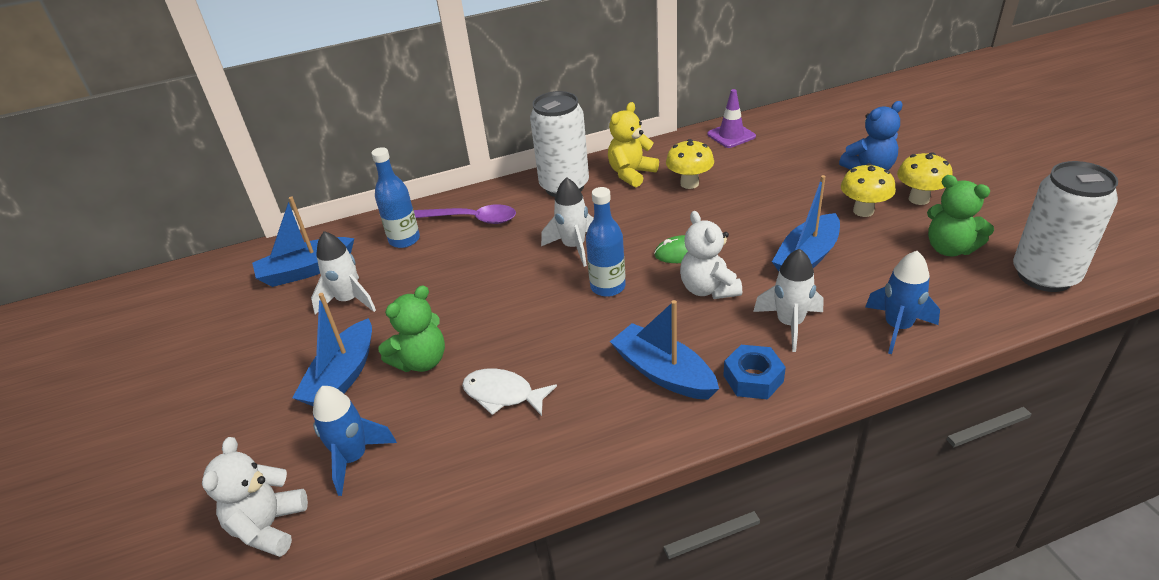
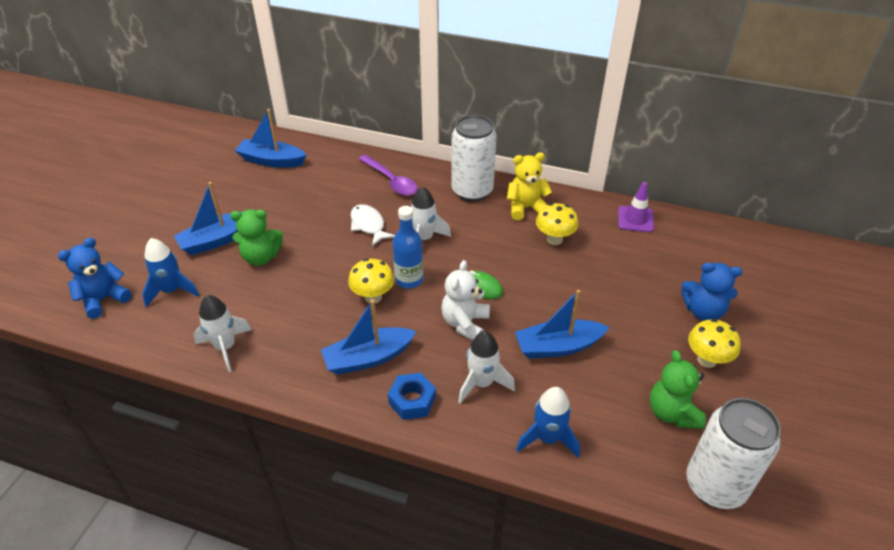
camera: 35 degrees right, 5 degrees up
(269, 526) = (104, 299): white teddy bear -> blue teddy bear
(349, 300) = (270, 194): white rocket -> white rocket (225, 347)
(404, 240) = (340, 172): blue bottle -> none
(503, 394) = (274, 307): white fish -> white fish (368, 225)
(663, 373) = (368, 358): blue boat -> blue boat turned 105 degrees counterclockwise
(863, 211) = (649, 340): yellow mushroom -> yellow mushroom (373, 297)

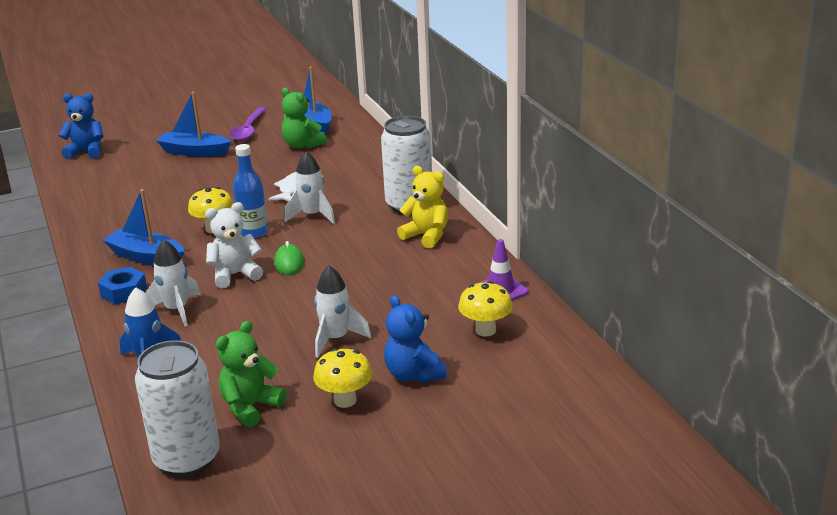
camera: 50 degrees right, 15 degrees down
(172, 290) = (123, 165): blue rocket -> none
(225, 347) = (93, 207): white rocket -> white rocket (336, 339)
(261, 257) = (198, 173): green teddy bear -> green teddy bear (302, 145)
(391, 181) = (365, 171): purple spoon -> purple spoon (248, 130)
(554, 239) = (403, 266): yellow mushroom -> yellow mushroom (485, 330)
(558, 346) = (262, 324): blue boat -> none

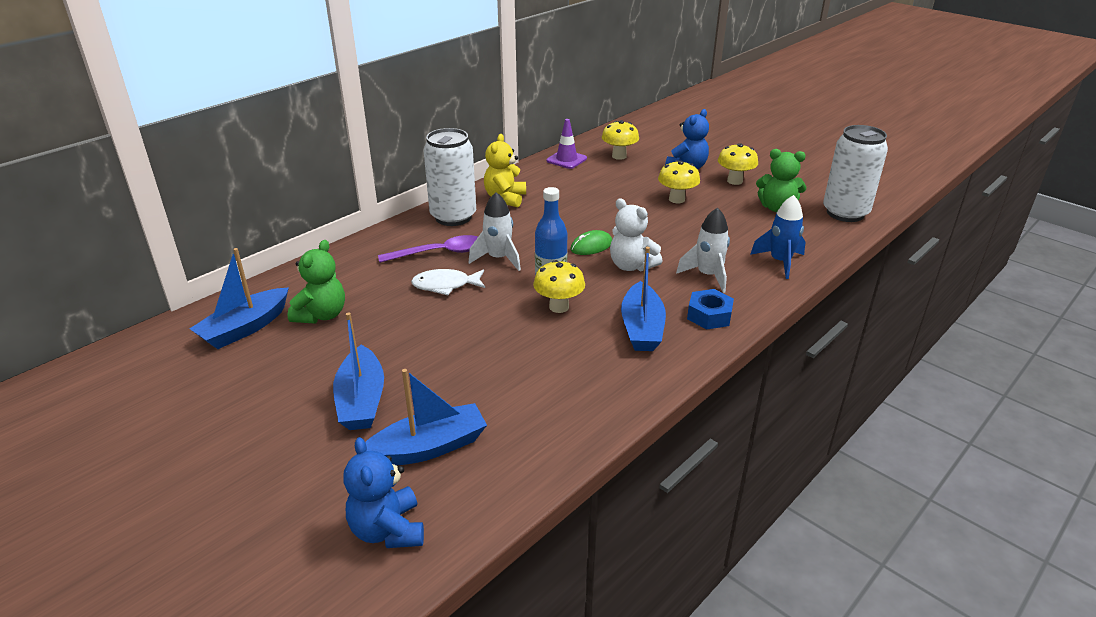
camera: 115 degrees left, 5 degrees up
(129, 166) = (428, 447): none -> blue boat
(248, 130) = (274, 377): purple spoon -> purple spoon (439, 253)
(336, 339) = (676, 199): white rocket -> yellow mushroom

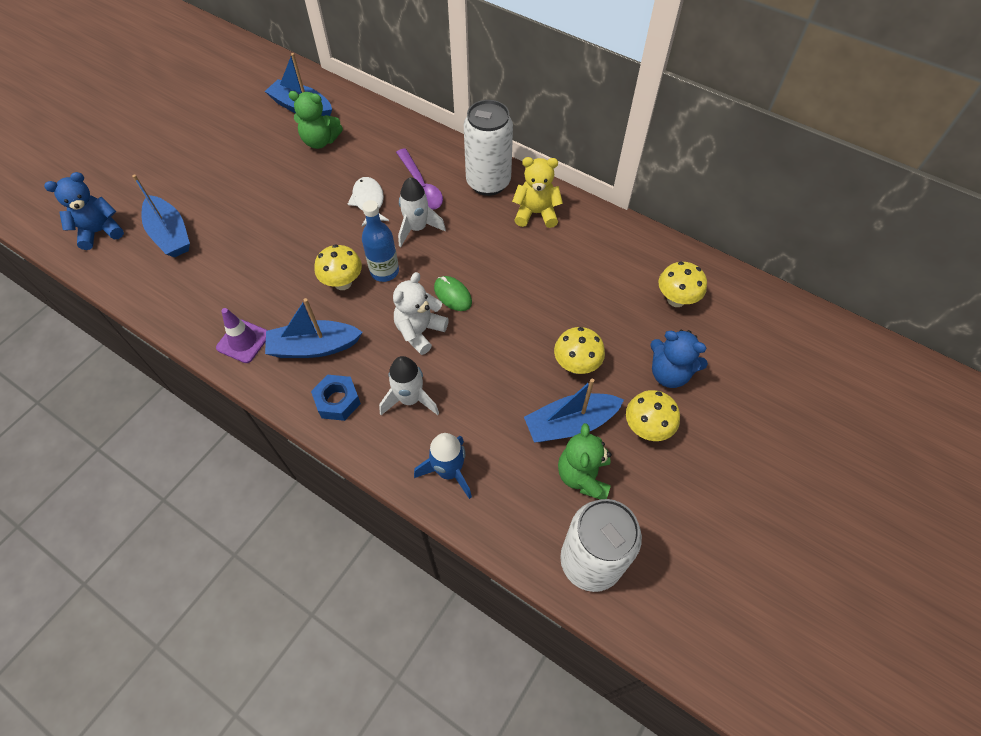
camera: 80 degrees right, 25 degrees up
(361, 400) = (220, 189): blue boat -> blue boat (570, 424)
(566, 160) = (647, 250): purple traffic cone -> purple traffic cone (243, 341)

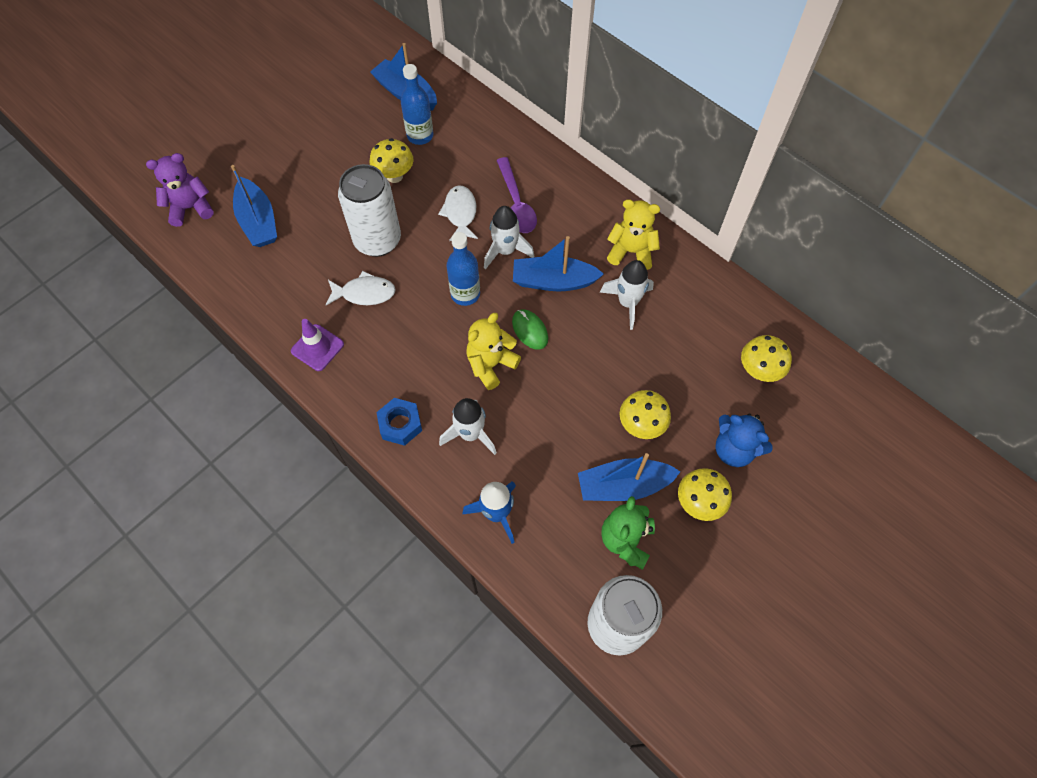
camera: 10 degrees right, 5 degrees up
(100, 231) = (190, 208): blue teddy bear -> purple teddy bear
(285, 284) = (364, 293): none -> white fish
(314, 347) = (385, 365): blue boat -> blue boat (553, 281)
(320, 141) = (420, 136): green teddy bear -> blue bottle
(343, 283) = (422, 300): yellow mushroom -> yellow mushroom (394, 176)
(420, 331) = (491, 364): white teddy bear -> yellow teddy bear
(488, 182) = (587, 209): white can -> white can (377, 240)
(541, 257) = (627, 303): none -> white rocket

